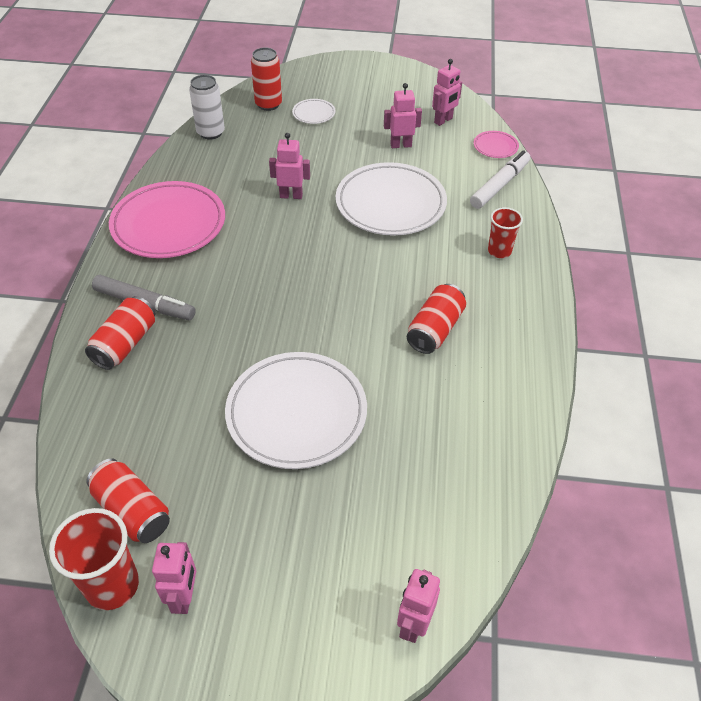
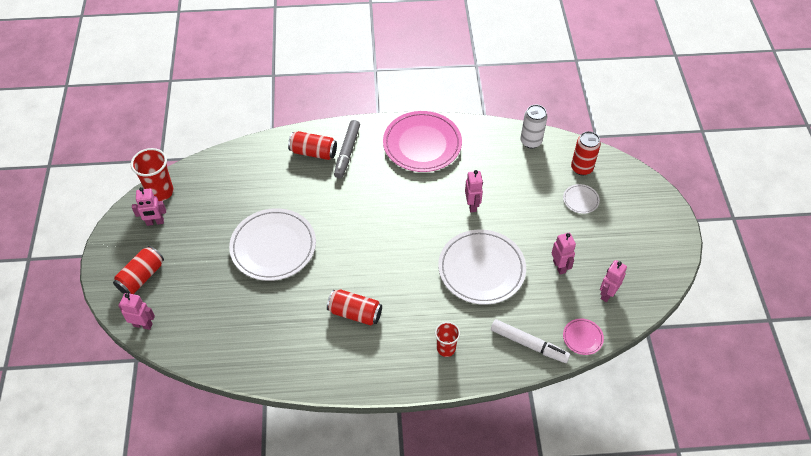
camera: 80 degrees right, 5 degrees up
(132, 510) = (202, 188): red can -> red can (141, 277)
(443, 120) = (607, 294): pink robot -> pink robot turned 90 degrees clockwise

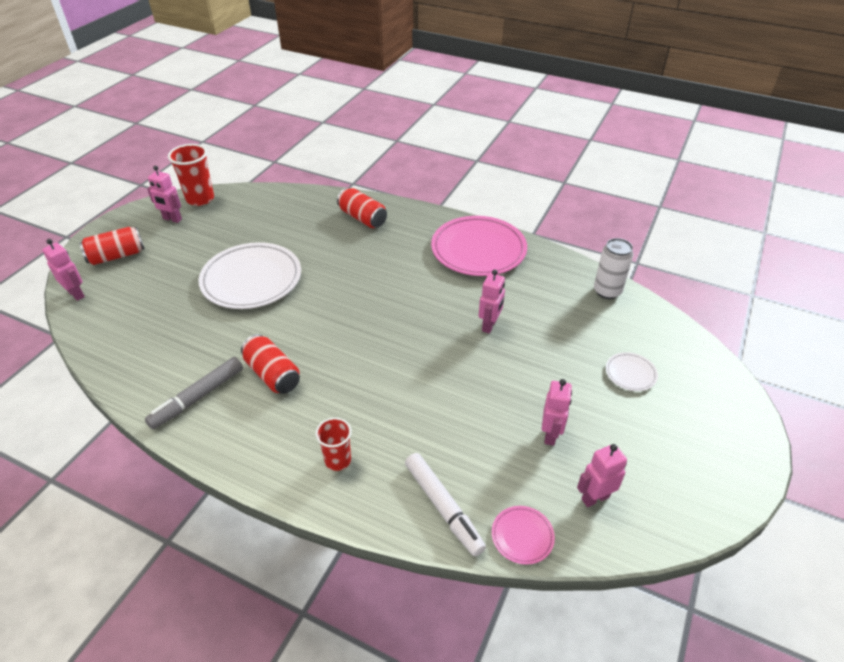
camera: 30 degrees right, 10 degrees down
(347, 152) = (395, 229): grey marker -> grey marker (198, 397)
(481, 269) = (449, 394): white plate -> none
(581, 168) = (654, 341): red can -> none

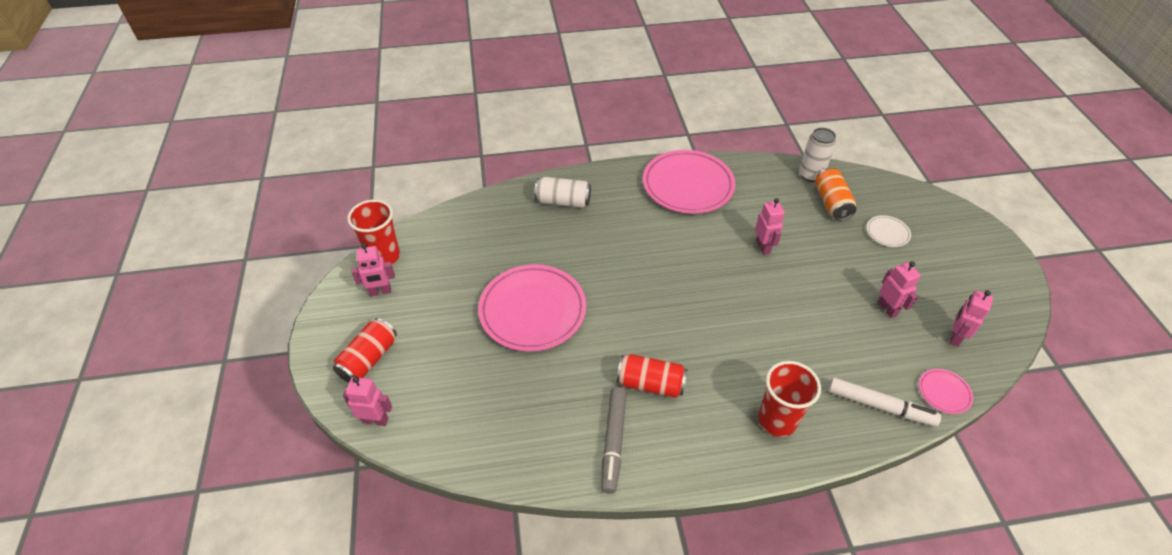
camera: 35 degrees left, 5 degrees up
(251, 280) = (532, 310): white plate -> pink plate
(338, 460) = (777, 420): red cup -> red cup, size x1.58
(362, 218) = (563, 201): red can -> white can
(601, 322) = (831, 203): none -> orange can

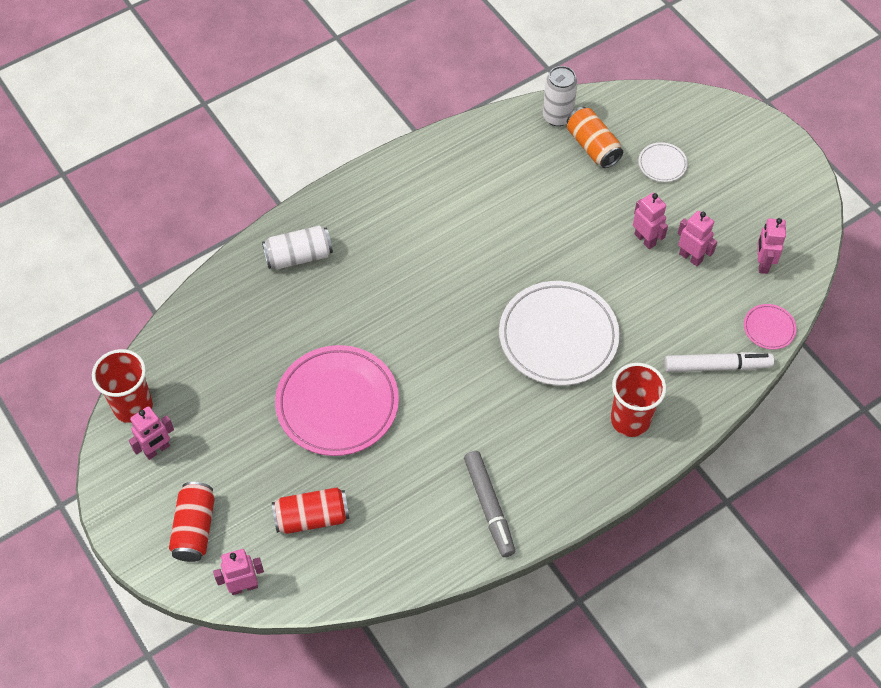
camera: 25 degrees left, 10 degrees up
(650, 384) = (496, 433): red can -> red can (312, 517)
(688, 185) = (429, 181): pink plate -> none
(741, 328) = (558, 336): none -> white plate
(763, 247) = (542, 231): pink robot -> pink robot (645, 239)

